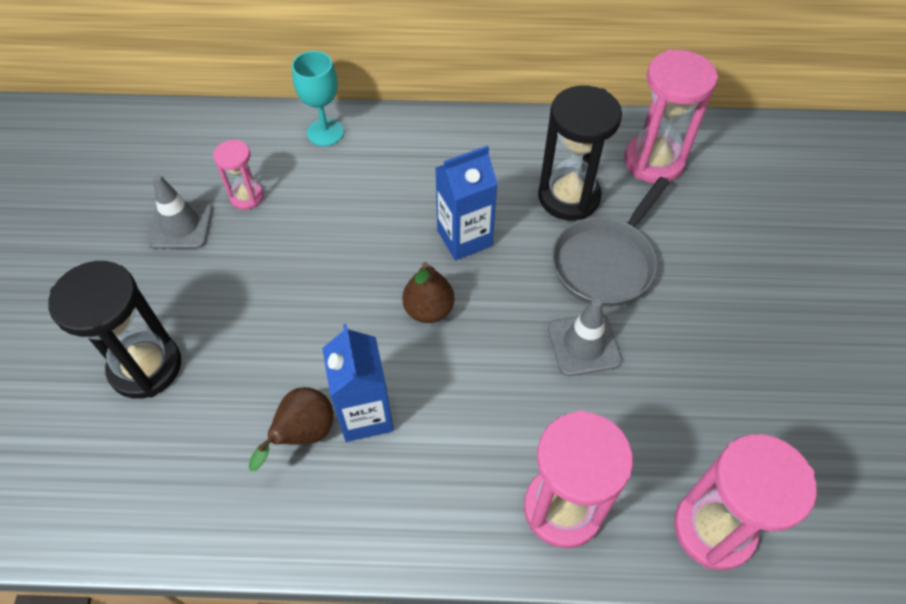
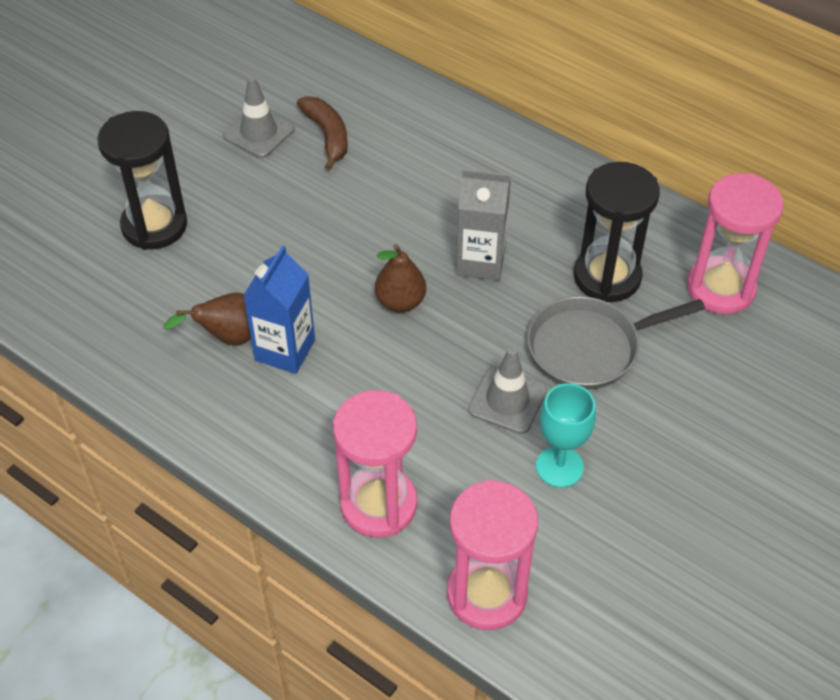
camera: 35 degrees right, 5 degrees down
(247, 197) = (327, 136): pink hourglass -> brown banana
(325, 132) = (436, 114): turquoise goblet -> turquoise goblet (559, 467)
(464, 238) = (480, 262): blue carton -> grey carton

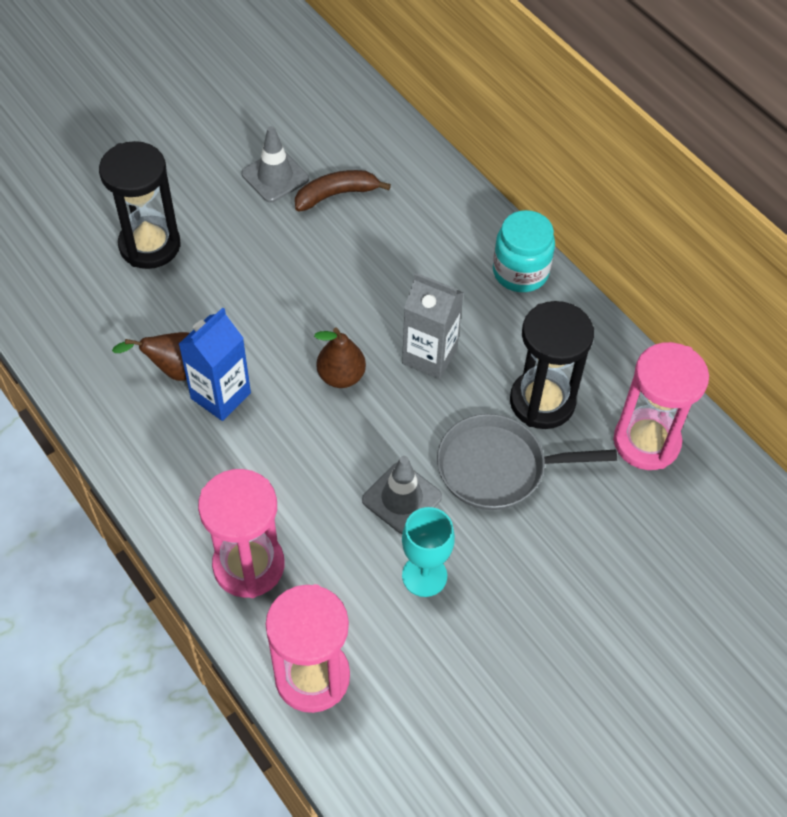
camera: 15 degrees right, 5 degrees up
(327, 136) = (336, 195): brown banana -> brown banana turned 105 degrees counterclockwise
(537, 165) = (520, 272): none -> turquoise jar

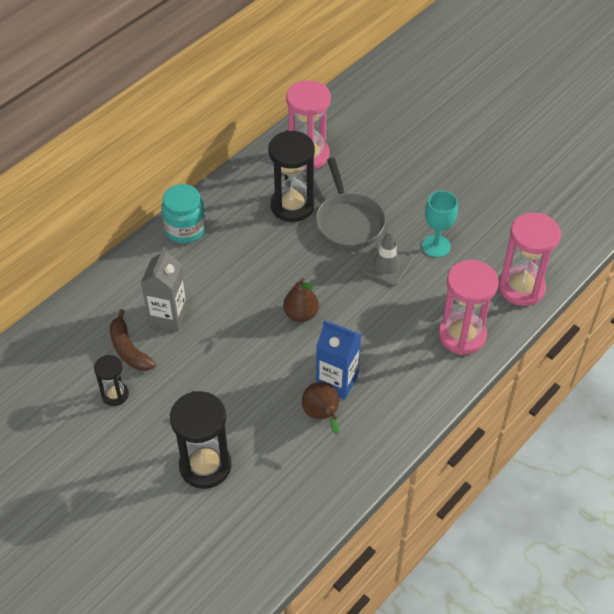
camera: 100 degrees left, 5 degrees down
(275, 176) = (115, 394): grey traffic cone -> black hourglass
(429, 356) = (271, 268): grey carton -> grey carton (168, 316)

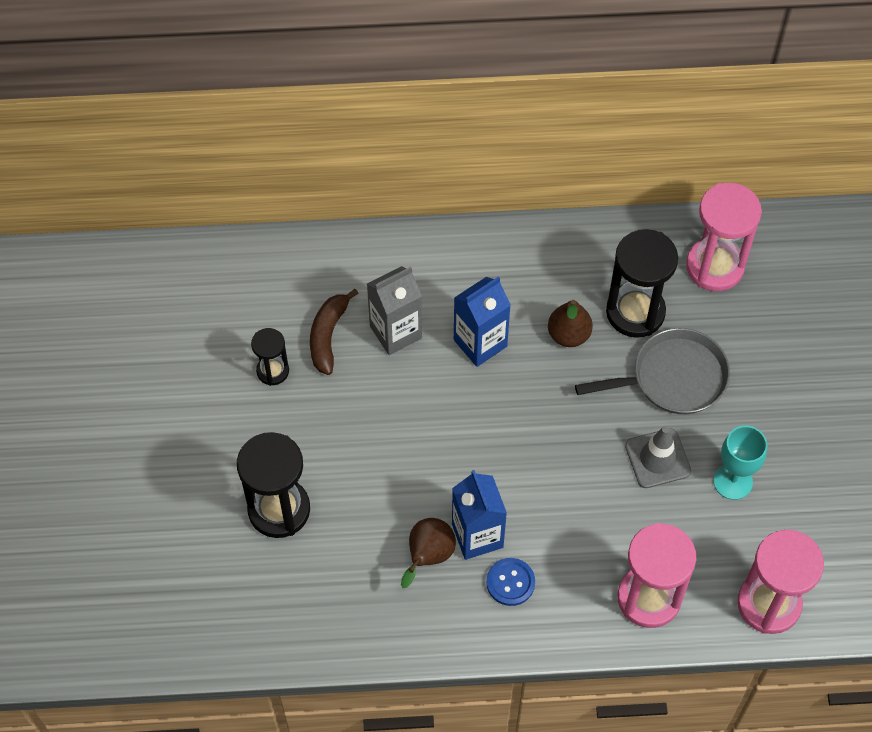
camera: 45 degrees right, 10 degrees up
(185, 229) = (504, 251): turquoise jar -> none
(224, 284) = (480, 343): none -> blue carton
(301, 314) = (518, 437): brown pear -> brown pear (568, 335)
(348, 222) = (673, 378): grey pan -> grey pan turned 135 degrees counterclockwise
(383, 390) = (510, 582): none -> blue button

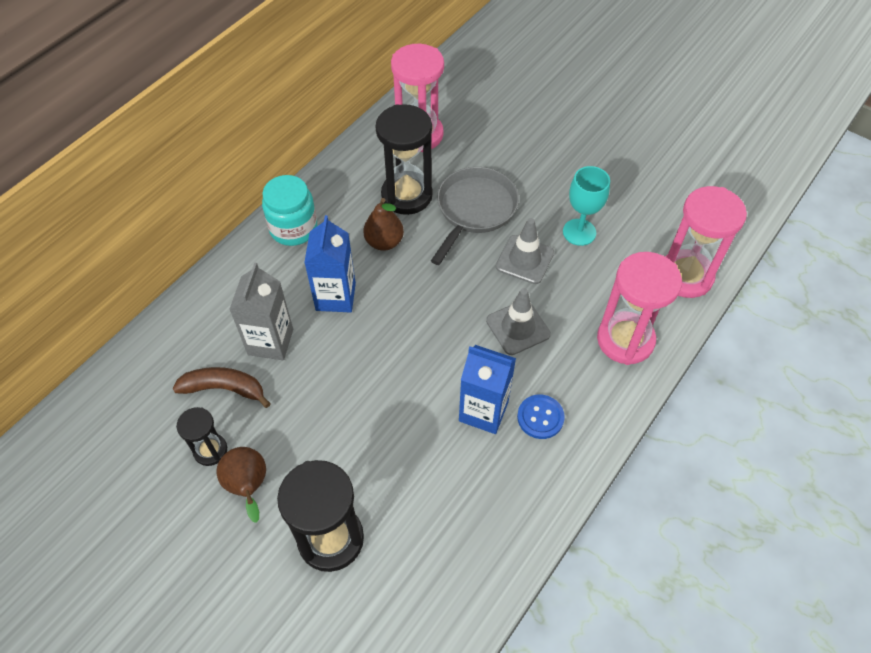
camera: 50 degrees left, 5 degrees down
(328, 336) = (224, 389): brown banana -> brown banana turned 135 degrees clockwise
(428, 556) = (471, 458): brown pear -> brown pear (248, 487)
(515, 255) = (293, 228): none -> turquoise jar
(581, 504) = (518, 327): none -> grey traffic cone

